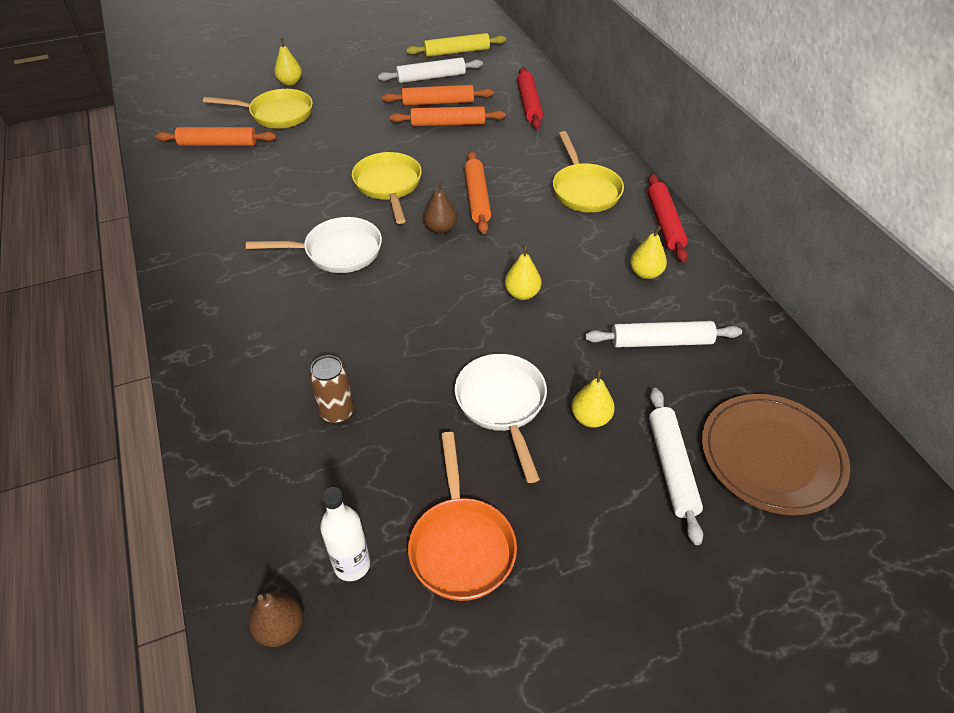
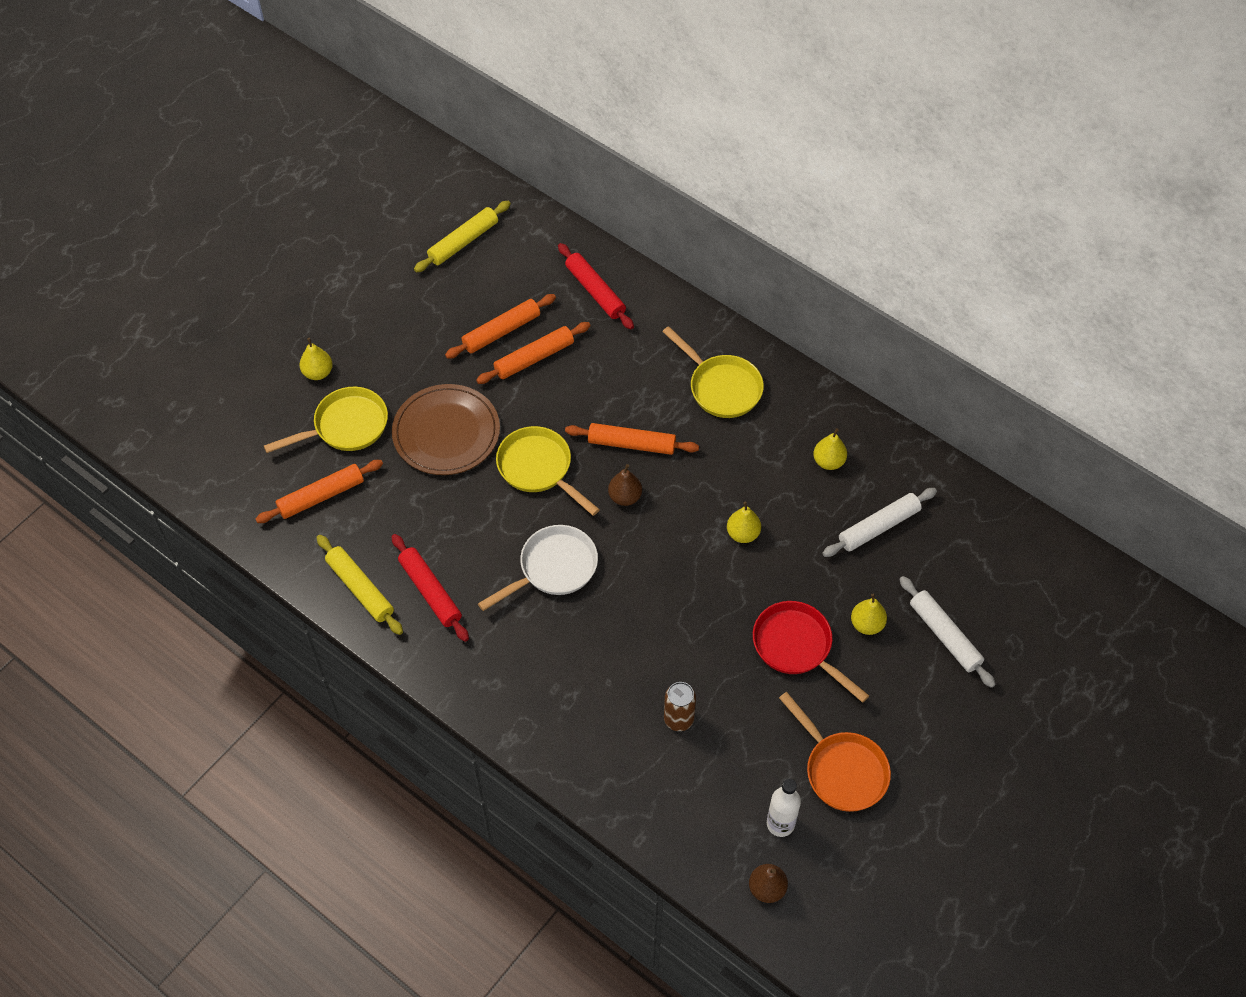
camera: 30 degrees left, 10 degrees up
(183, 205) = (360, 588): none -> yellow rolling pin
(431, 77) = (465, 296): white rolling pin -> none
(477, 198) = (631, 444): orange rolling pin -> orange rolling pin turned 45 degrees counterclockwise
(502, 405) = (796, 647): white pan -> red pan
(665, 223) = (813, 395): red rolling pin -> red rolling pin (430, 591)
(771, 456) = (1005, 590): brown plate -> brown plate (446, 432)

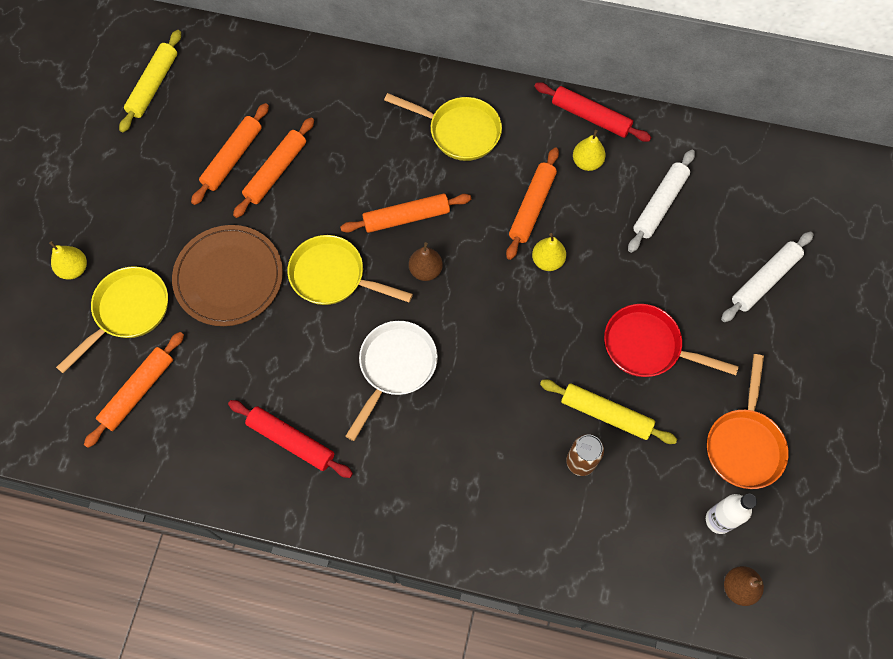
camera: 25 degrees left, 10 degrees up
(360, 588) = (222, 468): yellow rolling pin -> yellow rolling pin (606, 414)
(595, 291) = (301, 86): red rolling pin -> red rolling pin (591, 117)
(754, 480) = (532, 207): none -> orange rolling pin
(841, 770) = (744, 444): orange pan -> orange pan turned 75 degrees clockwise
(867, 624) = (696, 298): yellow pear -> none
(944, 635) = (765, 280): white rolling pin -> white rolling pin turned 75 degrees counterclockwise

